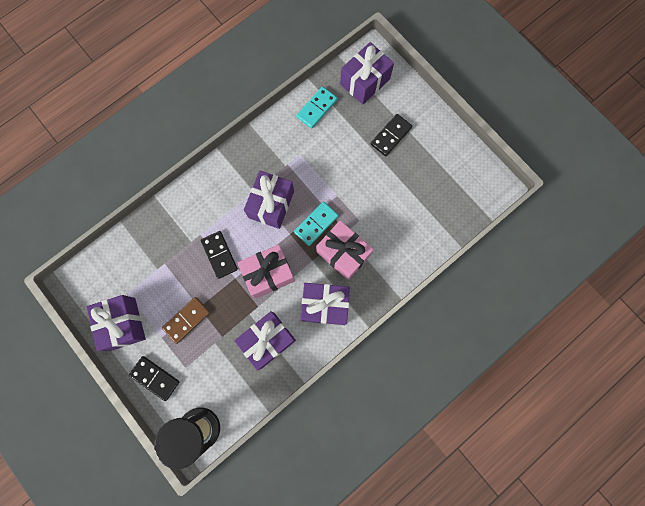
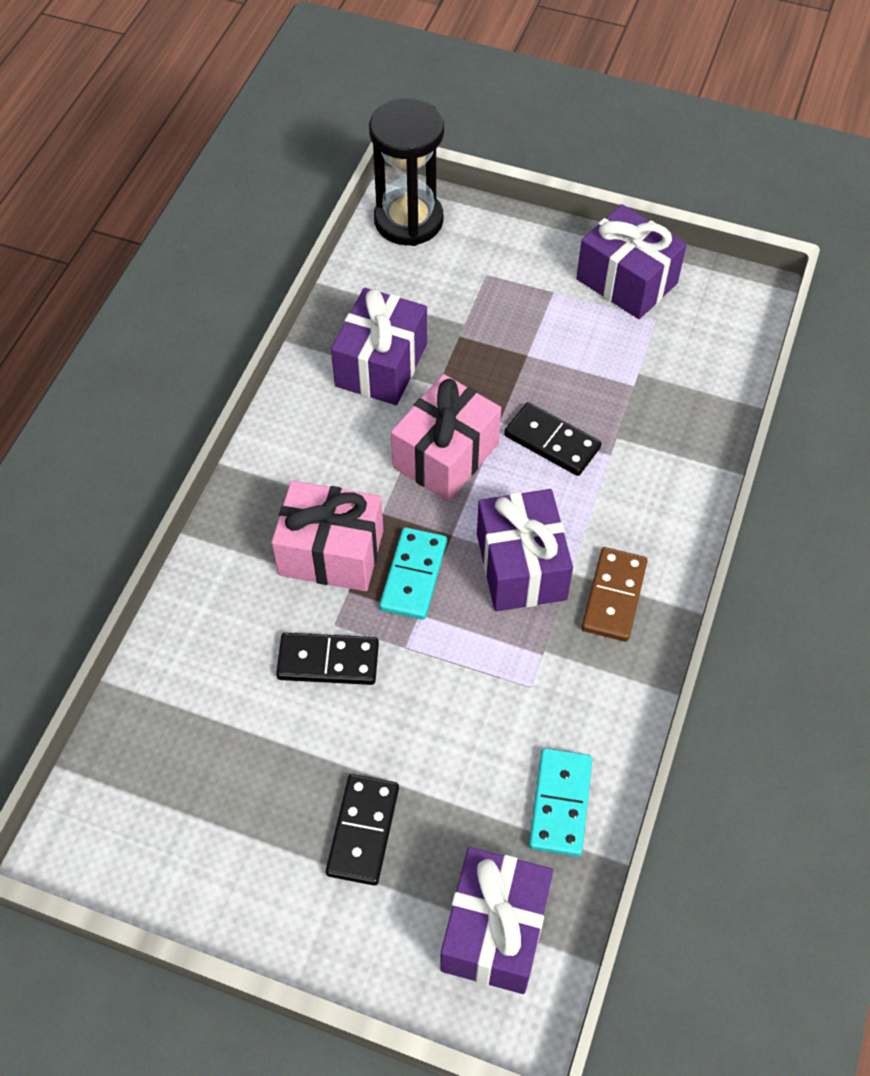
camera: 150 degrees right, 20 degrees down
(155, 378) = (521, 243): black domino -> black domino (328, 661)
(187, 320) = (532, 330): brown domino -> brown domino (613, 596)
(325, 305) = (315, 457): purple gift -> none

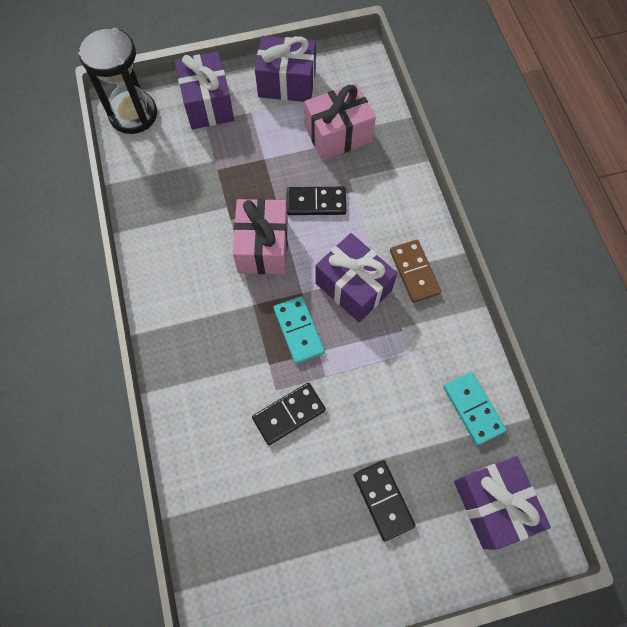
camera: 35 degrees left, 10 degrees up
(331, 552) = (241, 347): pink gift -> pink gift (338, 134)
(381, 365) = (184, 214): purple gift -> purple gift (208, 104)

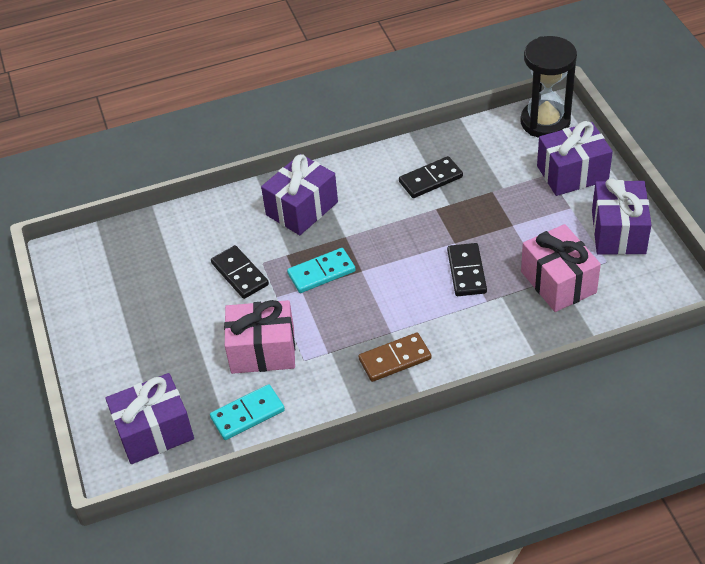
camera: 90 degrees right, 20 degrees down
(263, 247) = (408, 236): pink gift -> pink gift (262, 351)
(353, 287) = (372, 310): purple gift -> purple gift (302, 208)
(383, 500) = (161, 347): black domino -> black domino (430, 179)

